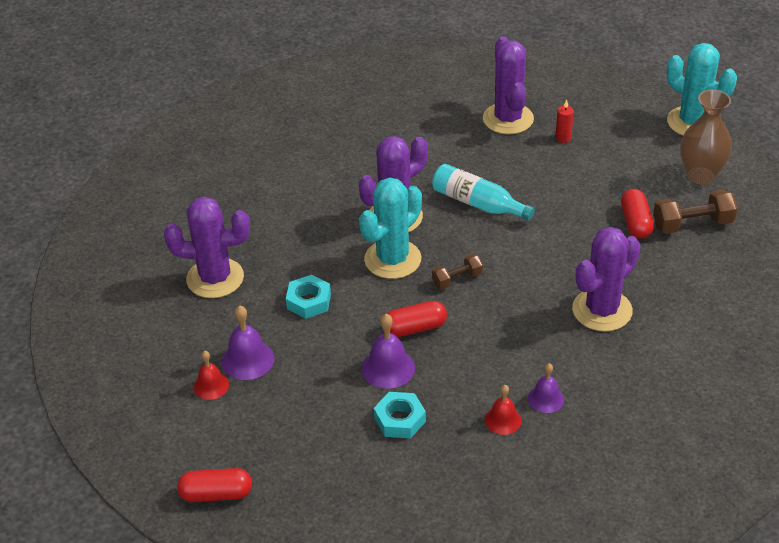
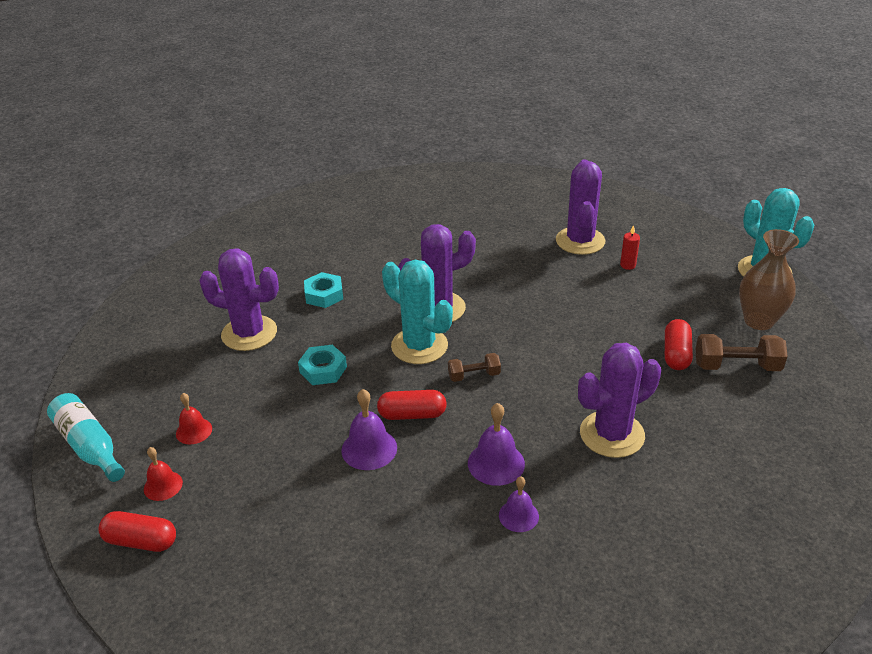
camera: 15 degrees right, 5 degrees down
(248, 359) = (240, 413): purple bell -> purple bell (496, 463)
(392, 259) = (419, 346): turquoise cactus -> turquoise cactus turned 75 degrees clockwise
(400, 419) = (357, 504): turquoise nut -> turquoise nut (324, 295)
(478, 203) = (522, 309): turquoise bottle -> turquoise bottle (89, 446)
(503, 420) = (464, 529): red bell -> red bell (163, 485)

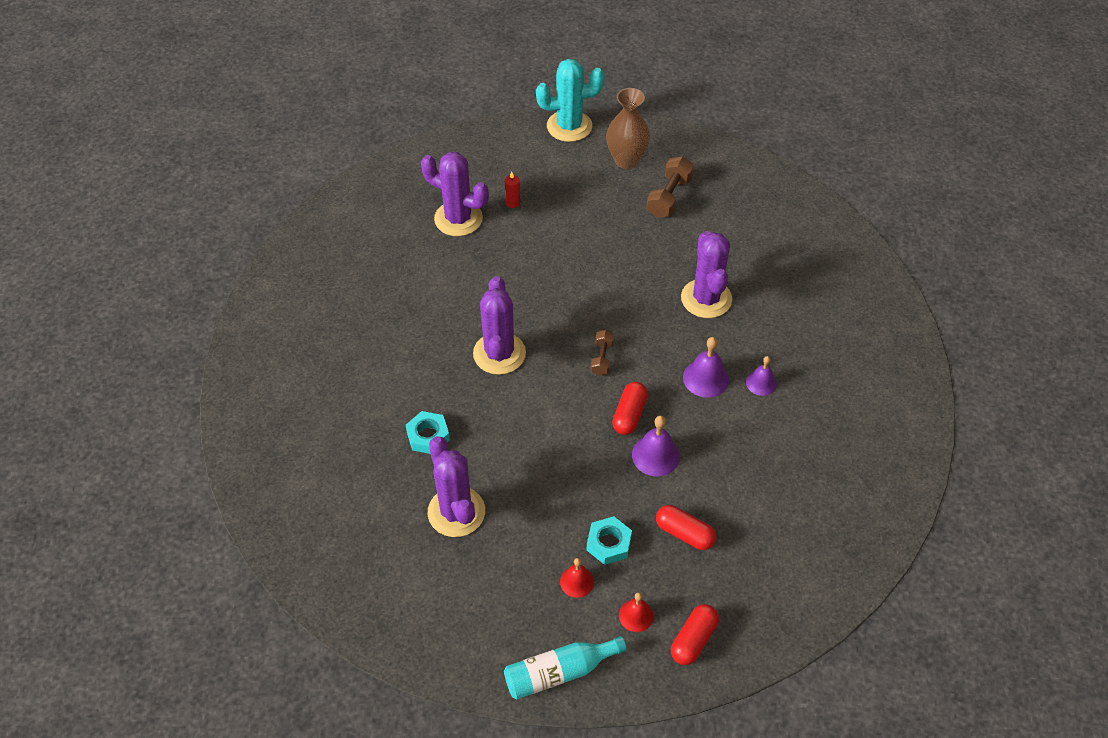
camera: 70 degrees left, 15 degrees up
(249, 333) = (456, 512): purple cactus -> purple cactus turned 60 degrees counterclockwise
(323, 370) = (541, 463): turquoise nut -> turquoise nut (608, 543)
(419, 346) = (545, 384): turquoise cactus -> none
(676, 354) = (639, 224): red capsule -> red capsule (684, 533)

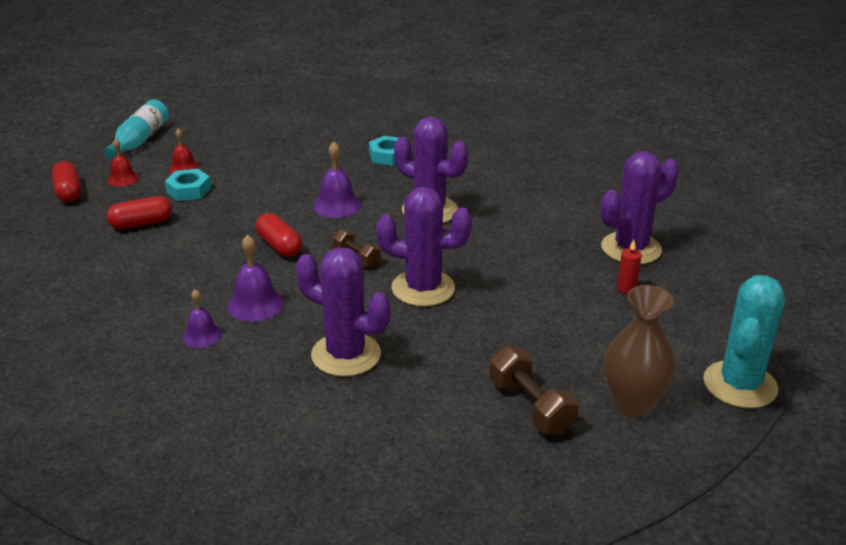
camera: 125 degrees right, 20 degrees down
(456, 512) = (308, 146): purple cactus -> purple cactus (423, 288)
(655, 455) = (223, 241): purple bell -> purple bell (337, 205)

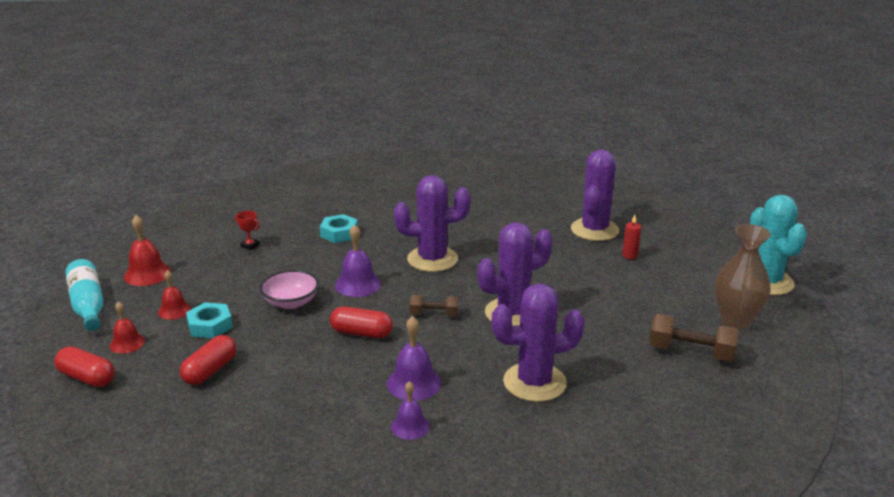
camera: 40 degrees left, 5 degrees down
(206, 132) = (147, 274): none -> red bell
(267, 197) = (291, 302): none -> pink bowl
(306, 139) = (250, 245): none -> red trophy

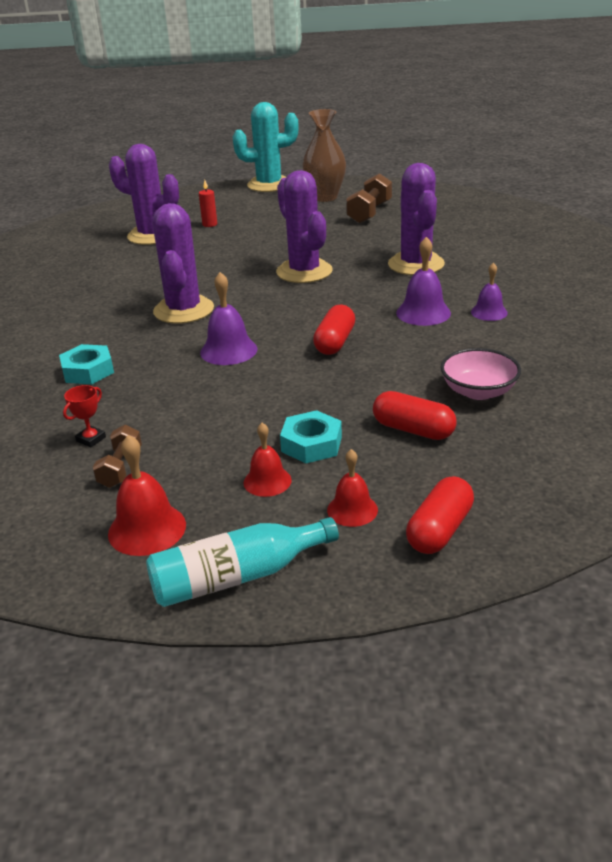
camera: 85 degrees left, 5 degrees up
(291, 302) = (262, 390): pink bowl -> pink bowl (478, 391)
(434, 314) = (301, 307): brown dumbbell -> brown dumbbell (120, 468)

